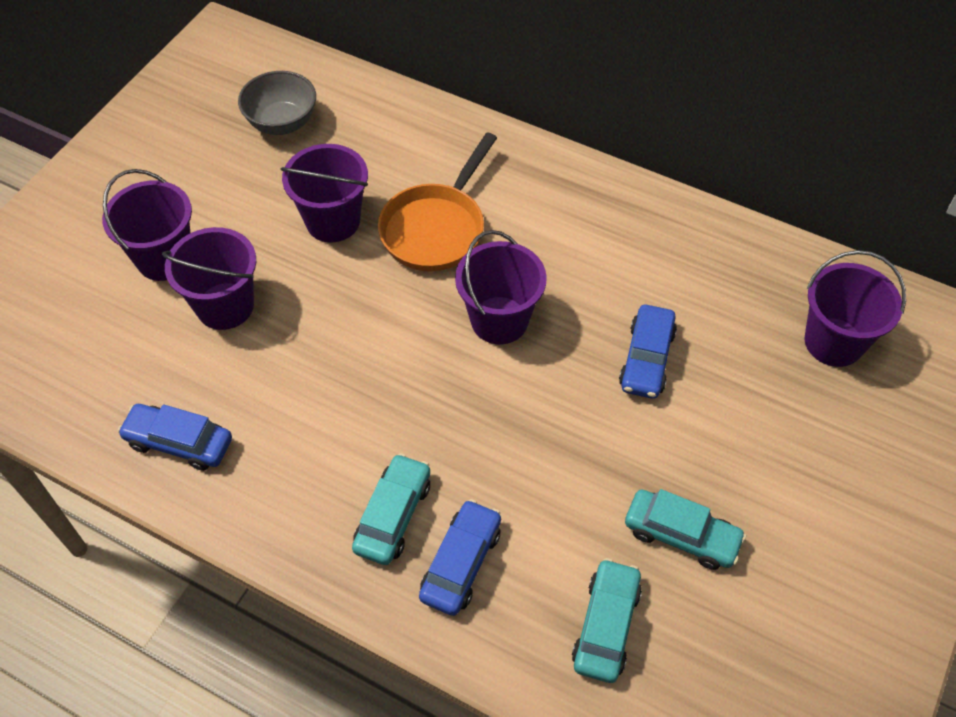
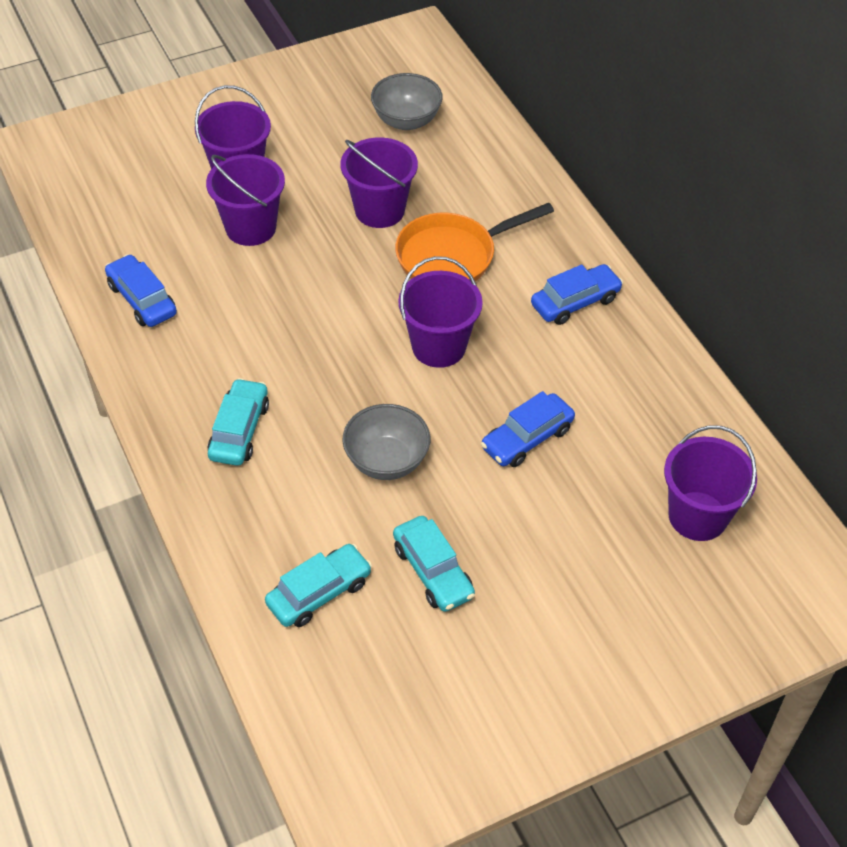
camera: 35 degrees right, 5 degrees down
(393, 515) = (239, 430): turquoise car -> turquoise car turned 45 degrees counterclockwise
(461, 563) = (257, 489): blue car -> blue car (575, 302)
(551, 457) = (386, 461): none -> grey bowl

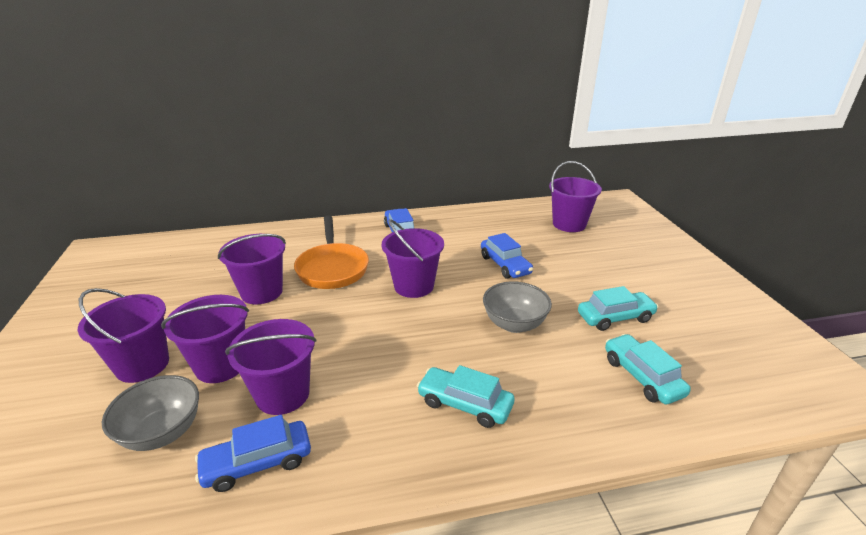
camera: 75 degrees left, 20 degrees down
(222, 287) = (282, 394): none -> purple bucket
(406, 121) = (180, 267): grey bowl -> grey bowl (163, 432)

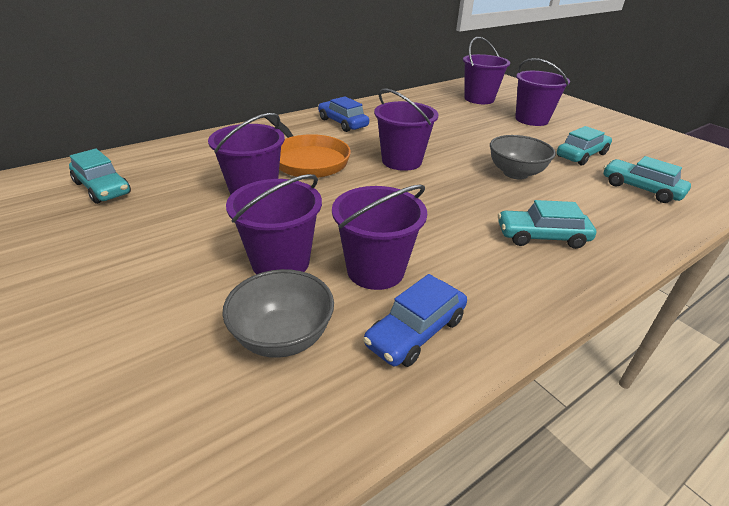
camera: 25 degrees left, 5 degrees up
(142, 365) = (184, 284): purple bucket -> purple bucket (531, 119)
(164, 265) = (102, 188): none -> turquoise car
(505, 265) = (461, 134): blue car -> none

